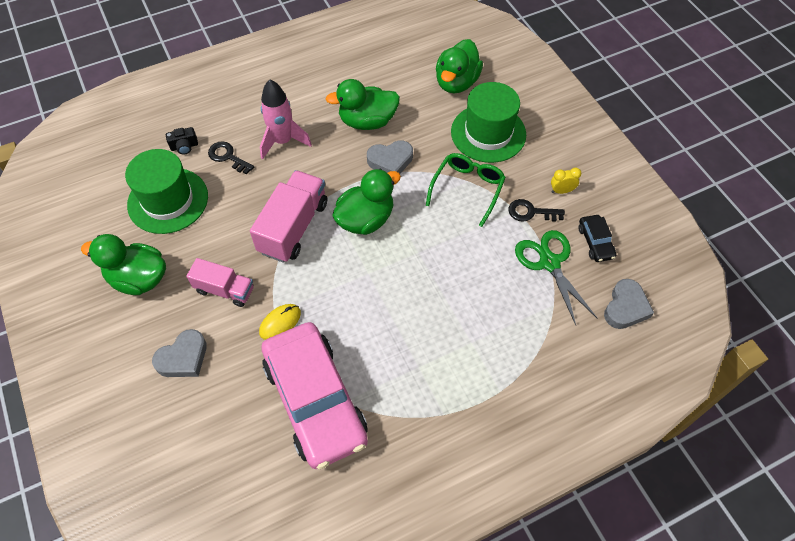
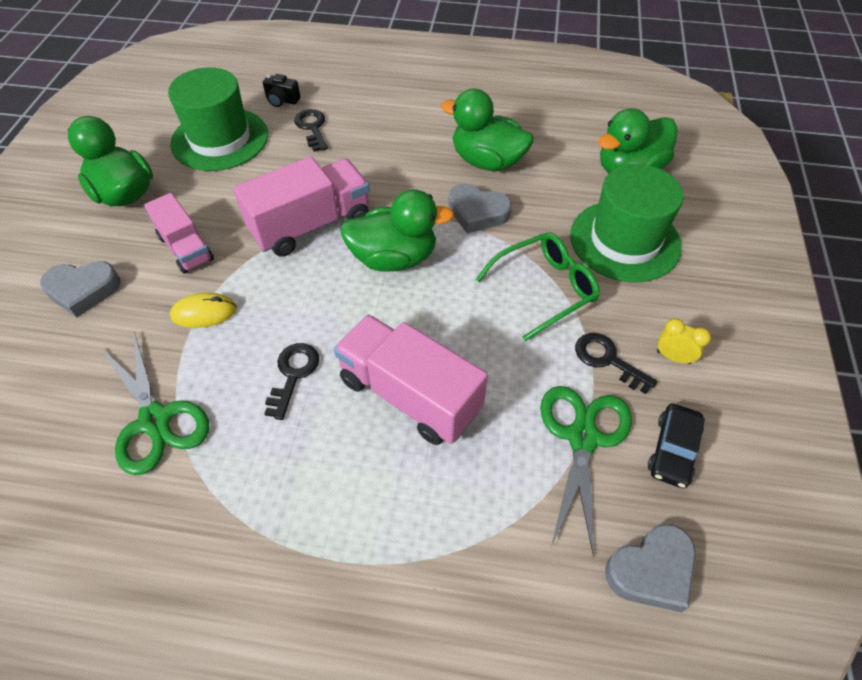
camera: 35 degrees right, 5 degrees down
(283, 141) = (379, 139): pink rocket -> none
(315, 400) = (155, 420): pink car -> green scissors
(370, 324) = (293, 374): none -> black key
(445, 295) = (410, 395): none -> pink truck

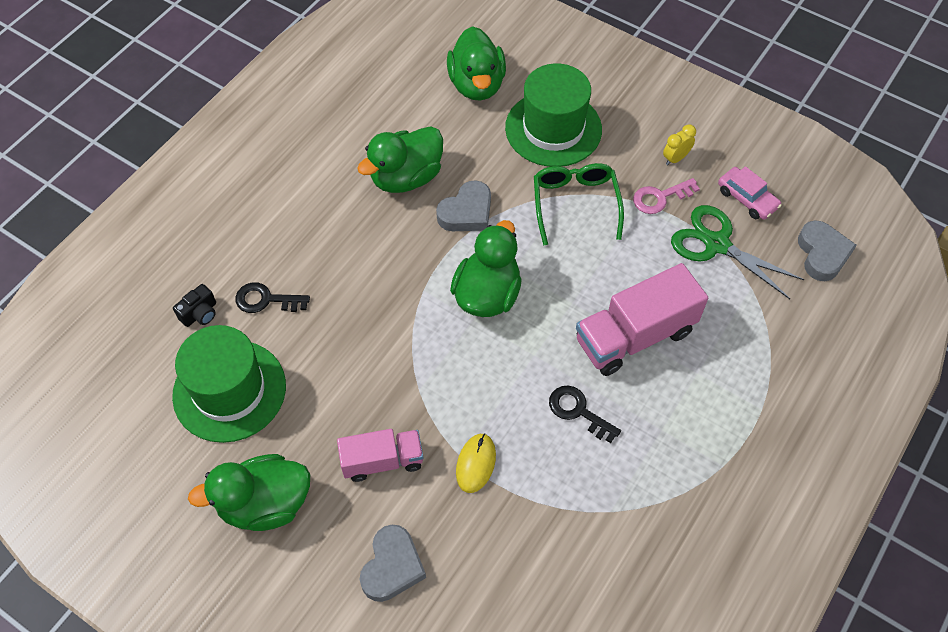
camera: 65 degrees left, 5 degrees up
(155, 420) = (578, 529): green scissors -> none
(311, 225) = (410, 345): pink truck -> none
(607, 359) = (660, 198): black key -> pink key
(673, 450) = (747, 199): black car -> pink car

